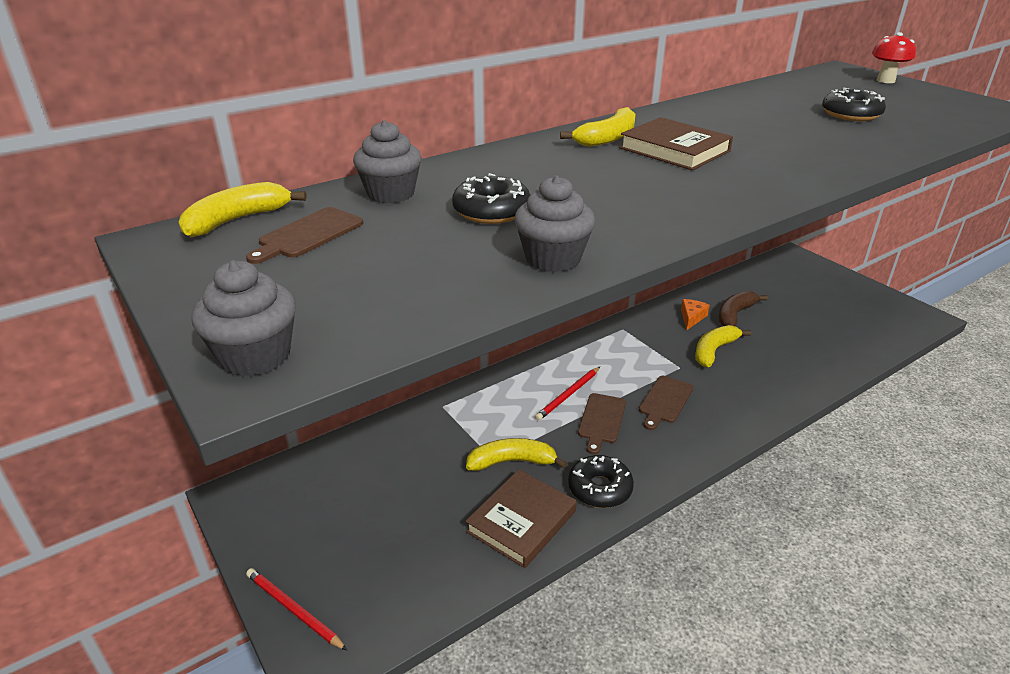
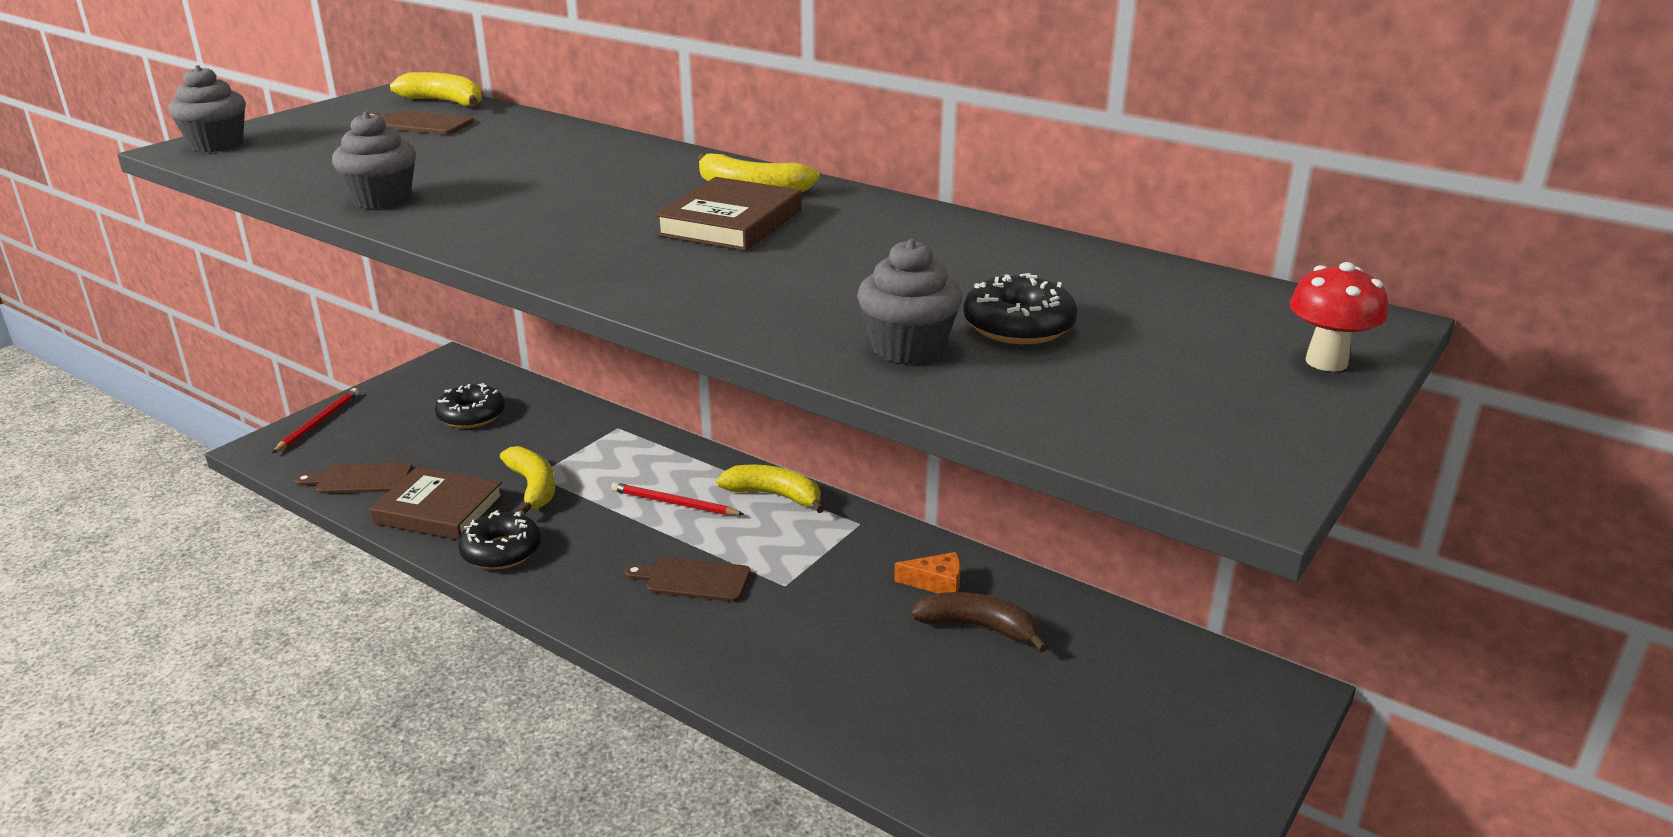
camera: 70 degrees right, 5 degrees down
(390, 194) = (521, 132): grey cupcake -> grey cupcake (908, 347)
(491, 211) = (490, 168): black donut -> black donut (471, 416)
(601, 420) = (630, 535): brown cutting board -> brown cutting board (360, 479)
(714, 351) = (849, 613): yellow banana -> yellow banana (774, 495)

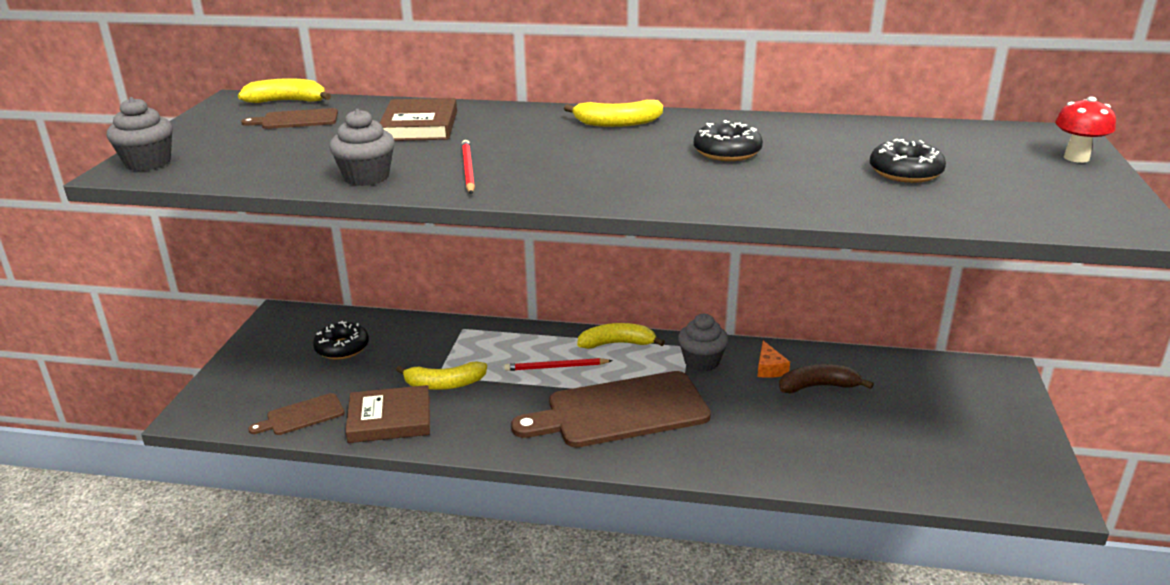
camera: 25 degrees left, 0 degrees up
(318, 422) = (219, 385): red pencil -> red pencil (468, 169)
(501, 551) = (468, 433): black donut -> black donut (727, 152)
(533, 487) = (444, 384): yellow banana -> yellow banana turned 135 degrees clockwise
(693, 580) = (620, 411): brown cutting board -> brown cutting board, size x2.13
(731, 223) = (641, 146): brown book -> brown book (420, 126)
(908, 347) = (868, 197): grey cupcake -> grey cupcake (701, 361)
(936, 583) = (769, 368): orange cheese -> orange cheese turned 105 degrees clockwise

